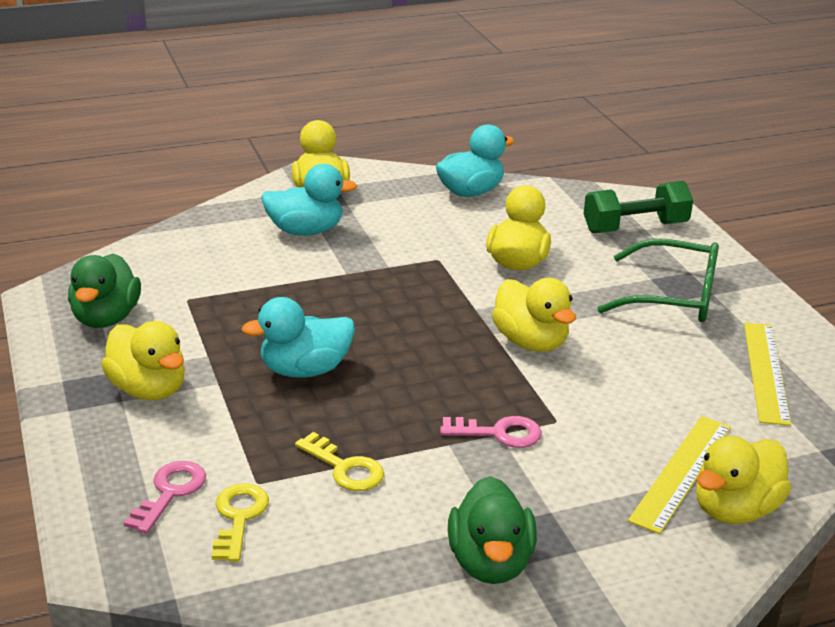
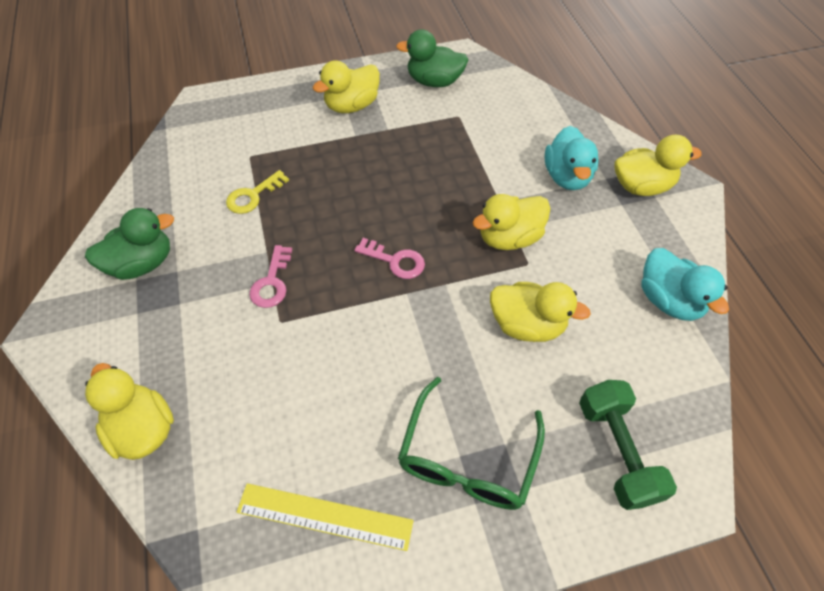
camera: 95 degrees right, 25 degrees up
(170, 492) = (250, 121): pink key -> pink key (395, 261)
(239, 517) = (220, 149): yellow key -> none
(305, 370) = (365, 177): turquoise duck -> none
(490, 562) = (142, 264): green duck -> green duck turned 150 degrees clockwise
(531, 342) = (391, 318): yellow duck -> yellow duck (509, 238)
(681, 472) = (197, 399): yellow ruler -> none

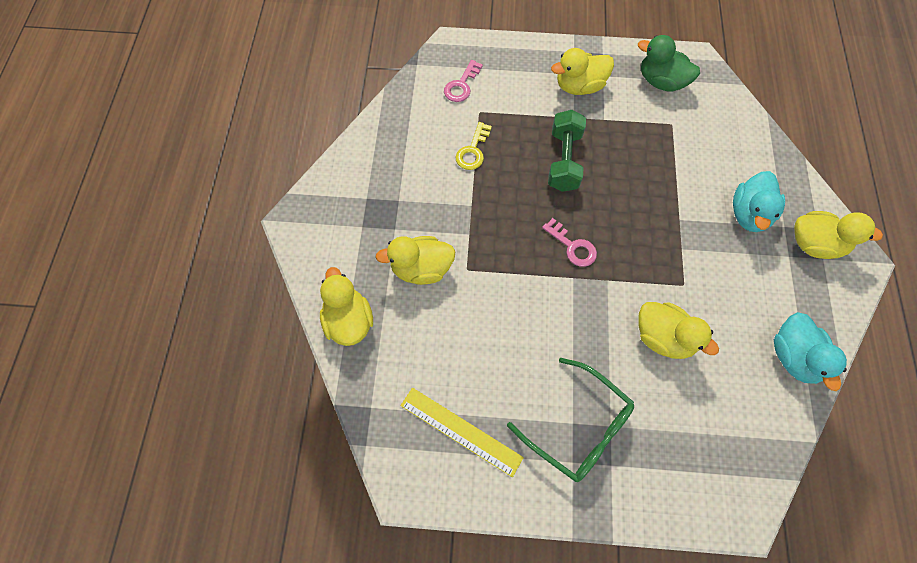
camera: 20 degrees right, 10 degrees up
(142, 264) = (374, 185): green duck -> none
(253, 196) = (473, 151): yellow key -> yellow key turned 45 degrees counterclockwise
(272, 282) = (469, 234): pink key -> pink key (461, 85)
(467, 458) = (578, 427): green glasses -> green glasses turned 90 degrees counterclockwise
(509, 238) = (676, 256): yellow duck -> yellow duck (421, 269)
(617, 451) = (697, 464): green dumbbell -> green dumbbell (564, 160)

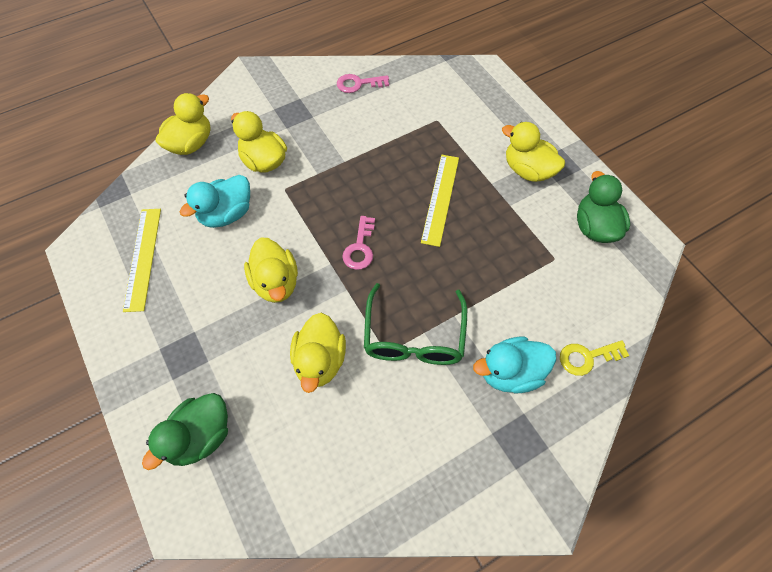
camera: 55 degrees right, 5 degrees down
(461, 85) = (451, 96): pink key -> pink key (358, 84)
(473, 151) = (396, 135): yellow key -> yellow key (587, 357)
(564, 160) = (440, 199): green dumbbell -> yellow ruler
(578, 427) = (193, 337): green glasses -> green glasses (414, 336)
(680, 467) = (200, 437): none -> green duck
(793, 357) = (378, 489): turquoise duck -> turquoise duck (226, 214)
(814, 244) = (526, 452): yellow duck -> yellow duck (276, 283)

